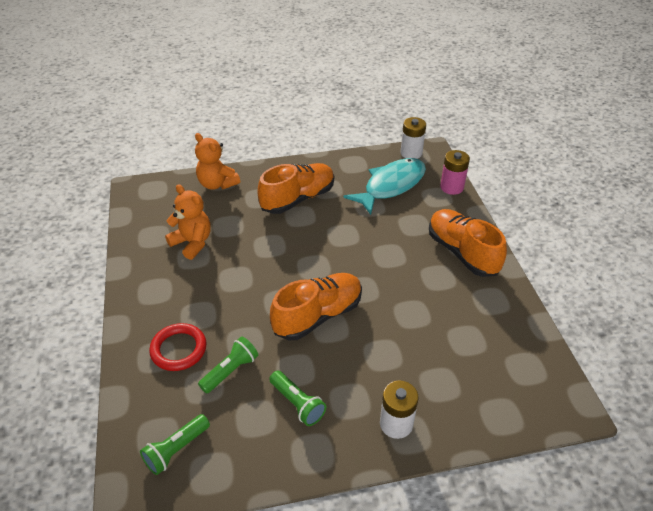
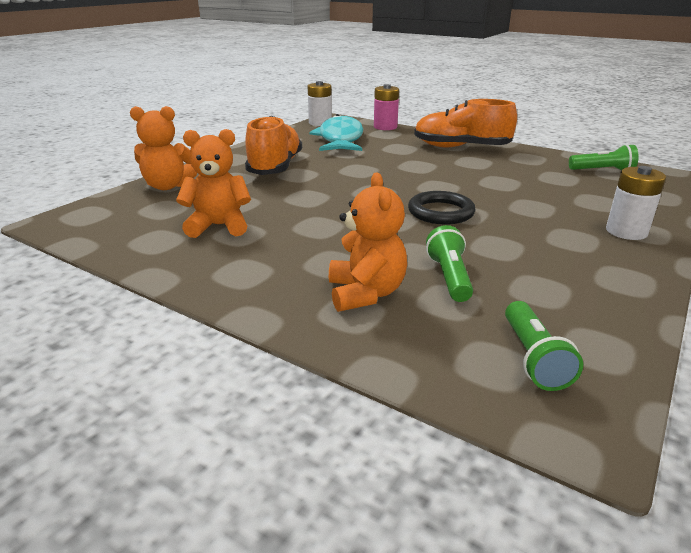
camera: 45 degrees left, 15 degrees down
(178, 349) = (365, 293): red ring -> orange teddy bear
(297, 404) = (547, 262): green flashlight -> green flashlight (602, 171)
(318, 315) = (441, 212): orange shoe -> black ring

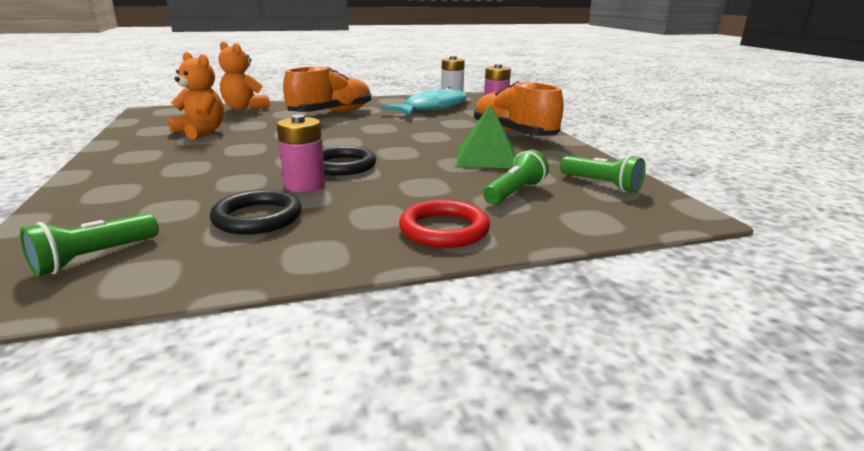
camera: 40 degrees right, 5 degrees down
(365, 293) = (147, 187): orange teddy bear -> none
(449, 277) = (213, 199): green flashlight -> green flashlight (515, 192)
(468, 238) = (304, 185): none -> pink battery
(501, 172) = (487, 157): none -> green pyramid
(522, 275) = (257, 218): none -> black ring
(626, 232) = (444, 229): white battery -> red ring

